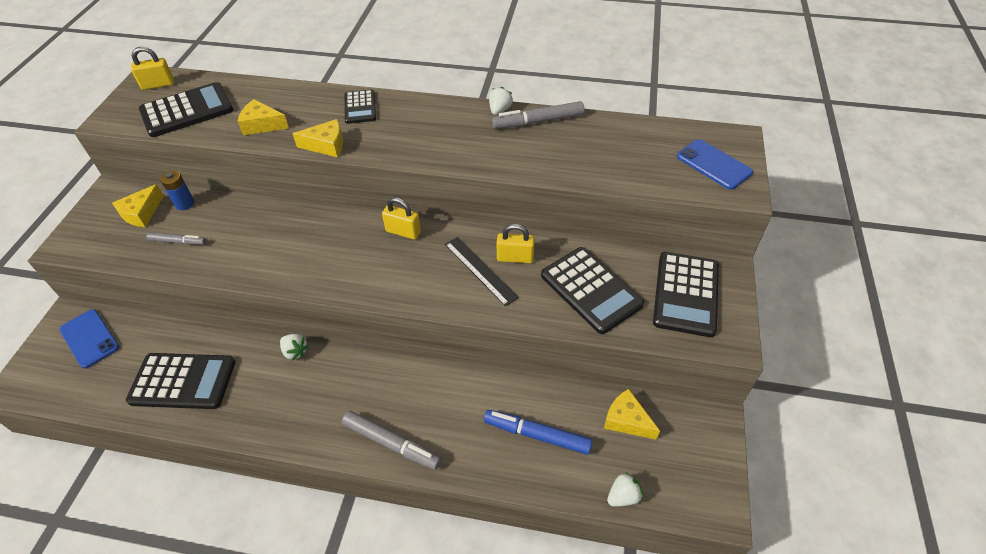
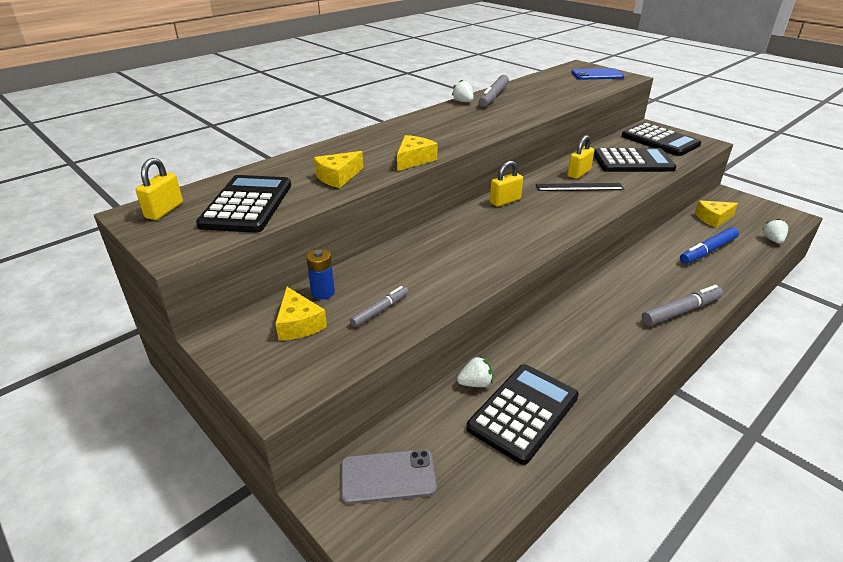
camera: 55 degrees left, 15 degrees down
(89, 338) = (388, 476): blue phone -> grey phone
(295, 351) = (543, 329): white strawberry -> white strawberry (475, 383)
(360, 107) = (382, 137): black calculator -> none

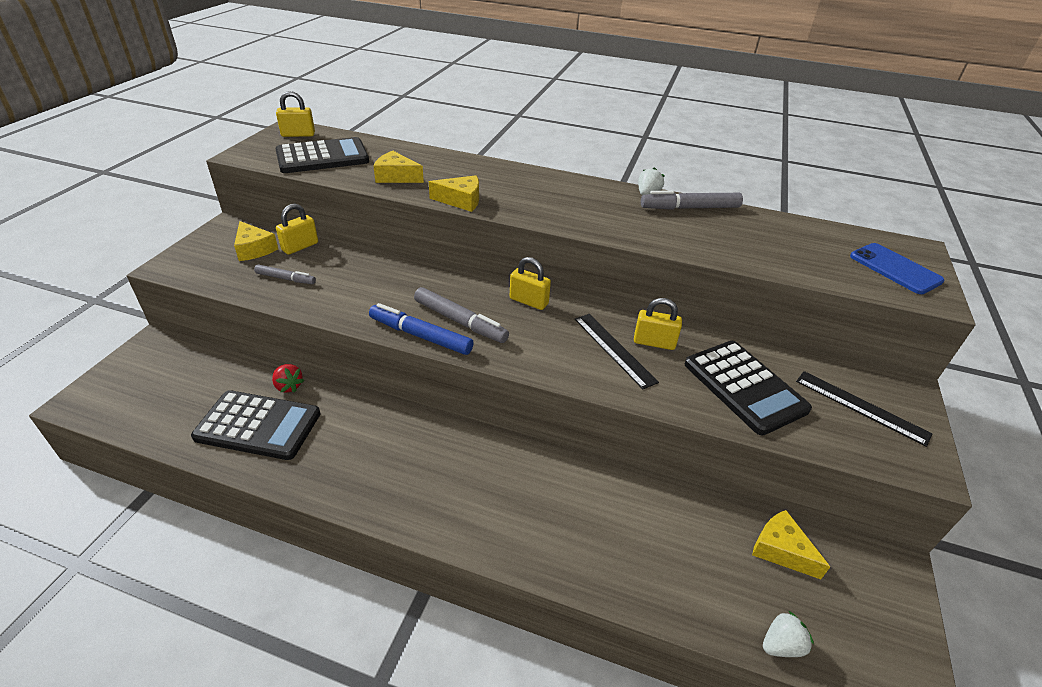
camera: 60 degrees right, 5 degrees up
(299, 324) = (254, 249): yellow cheese -> yellow cheese turned 75 degrees counterclockwise
(323, 292) = (300, 247): blue battery -> yellow padlock
(388, 476) = (169, 368): grey phone -> none
(475, 383) = (288, 386): white strawberry -> red strawberry
(660, 141) = (861, 407): black calculator -> black ruler
(681, 311) = (488, 531): grey marker -> grey marker (460, 321)
(707, 251) = (668, 550): blue marker -> blue marker (420, 336)

